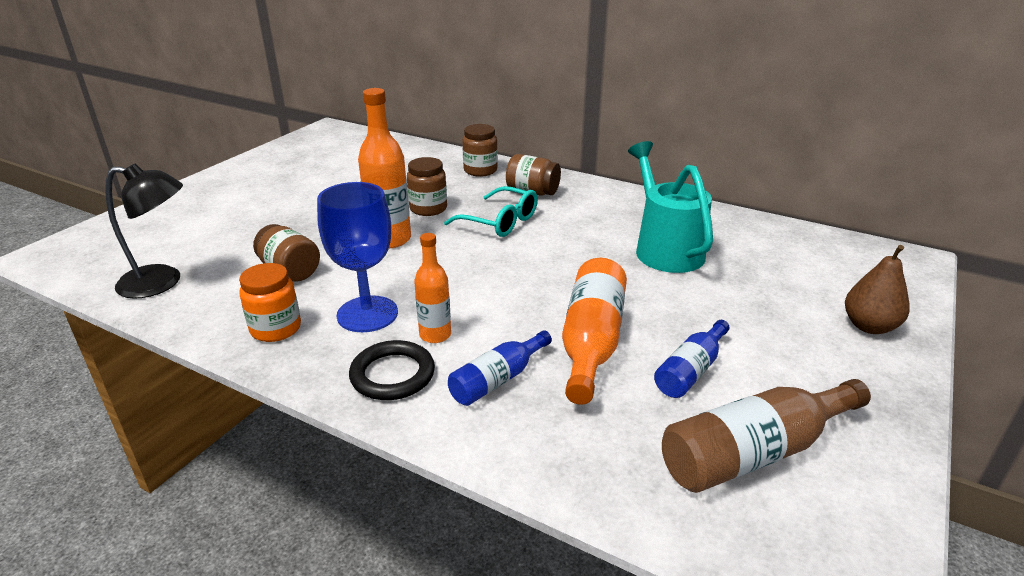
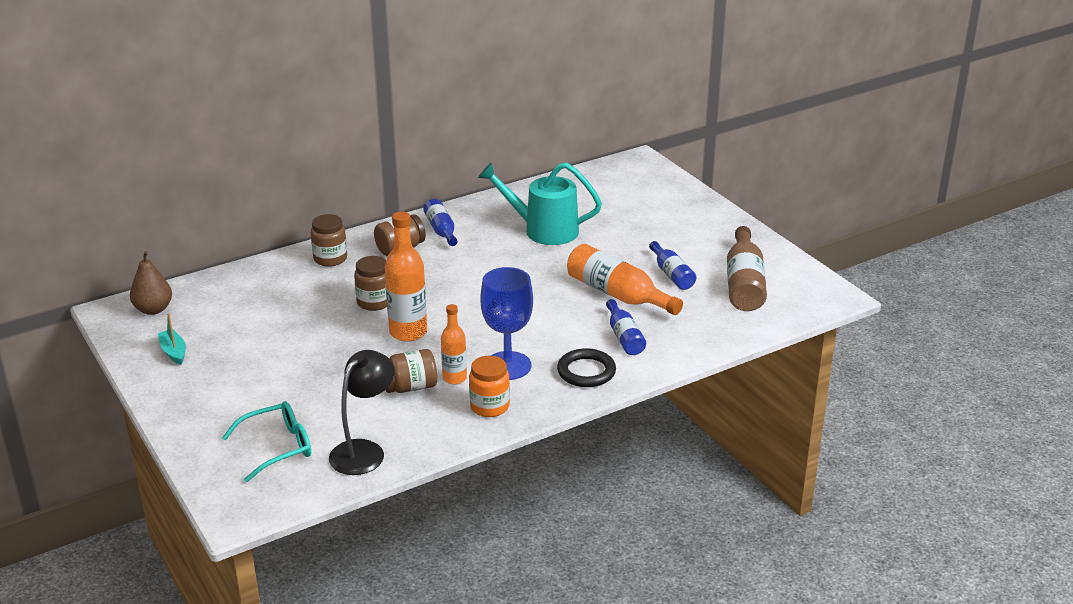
camera: 60 degrees left, 0 degrees up
(286, 161) = (174, 352): none -> turquoise boat
(435, 335) = (558, 346): orange bottle -> orange bottle (454, 378)
(499, 221) = (433, 278): turquoise glasses -> turquoise glasses (277, 447)
(589, 199) = (441, 230): none -> blue bottle
(869, 326) = (685, 206): brown pear -> brown pear (153, 309)

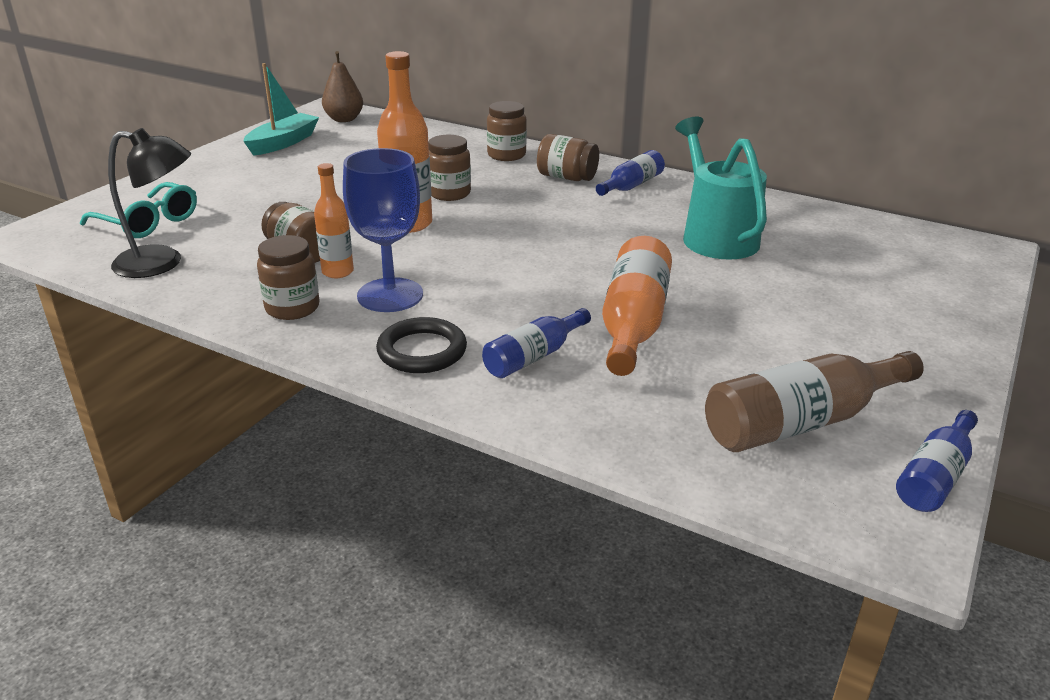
camera: 60 degrees right, 0 degrees up
(174, 352) = (283, 143): turquoise boat -> turquoise boat, size x1.62
(489, 406) = (292, 308): orange jar -> brown jar
(672, 274) = (739, 350): blue bottle -> blue bottle (935, 476)

